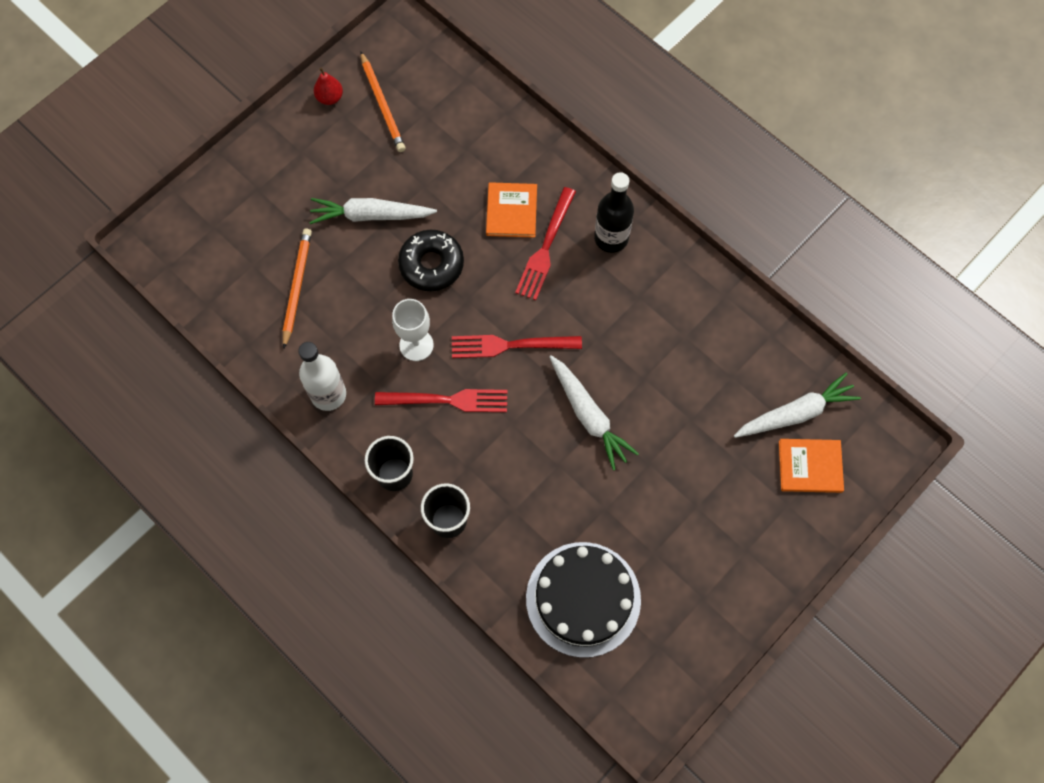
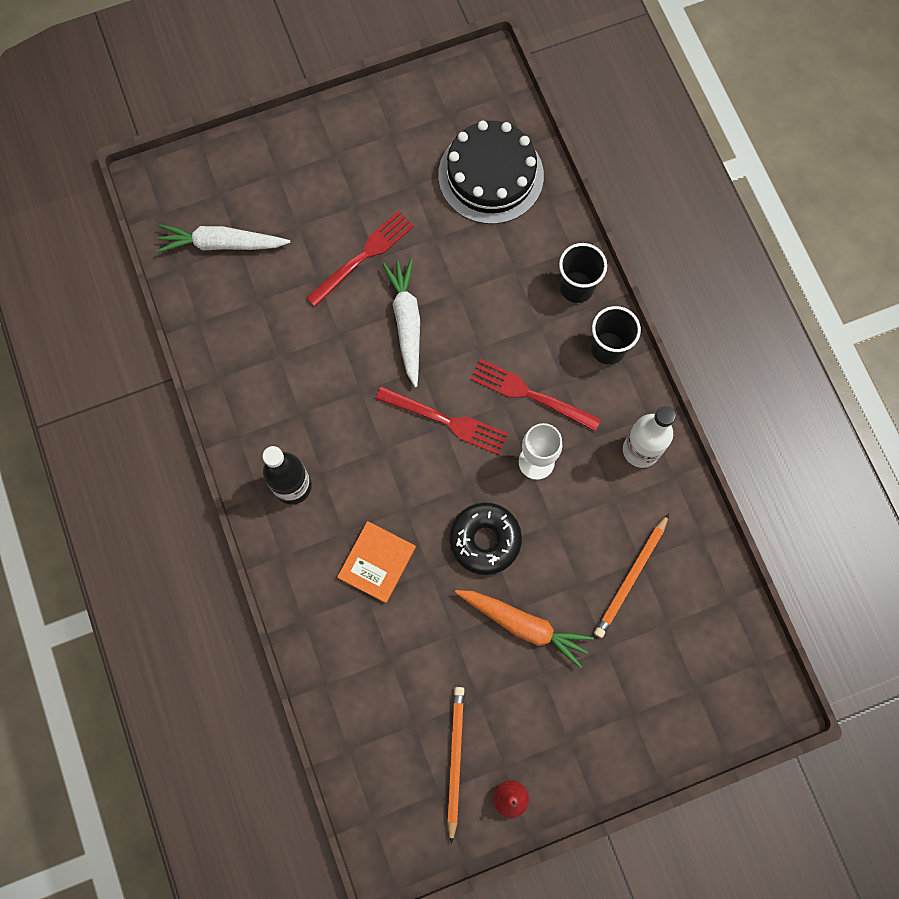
camera: 155 degrees left, 5 degrees up
(371, 215) = (523, 625): white carrot -> orange carrot
(545, 248) = (363, 505): red fork -> red fork (363, 256)
(810, 466) = (239, 195): orange book -> none

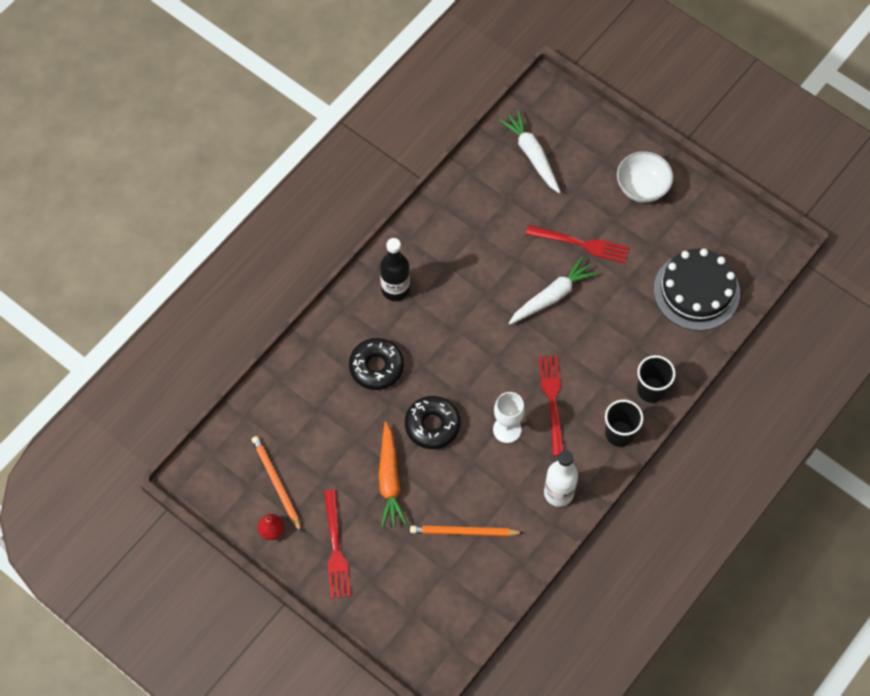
camera: 60 degrees right, 10 degrees down
(336, 156) = (642, 187): none -> white bowl
(377, 562) = (376, 367): orange book -> black donut
(447, 421) = (499, 358): red fork -> red fork (336, 549)
(455, 760) = (276, 483): orange pencil -> orange pencil turned 90 degrees counterclockwise

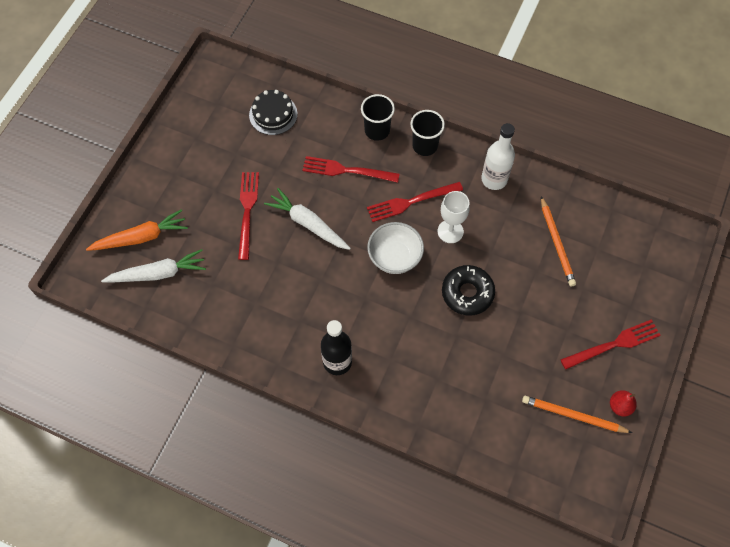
camera: 105 degrees left, 0 degrees up
(276, 483) = (573, 416): orange pencil -> orange pencil turned 60 degrees clockwise
(376, 367) = (425, 357): black donut -> none
(389, 480) = (532, 316): orange carrot -> orange carrot (141, 237)
(532, 155) = (158, 273): white carrot -> white carrot turned 150 degrees counterclockwise
(607, 347) = (346, 170): none -> red fork
(642, 187) = (176, 174): white bowl -> white bowl (394, 257)
(696, 291) = (273, 114): black cake -> black cake, size x0.63

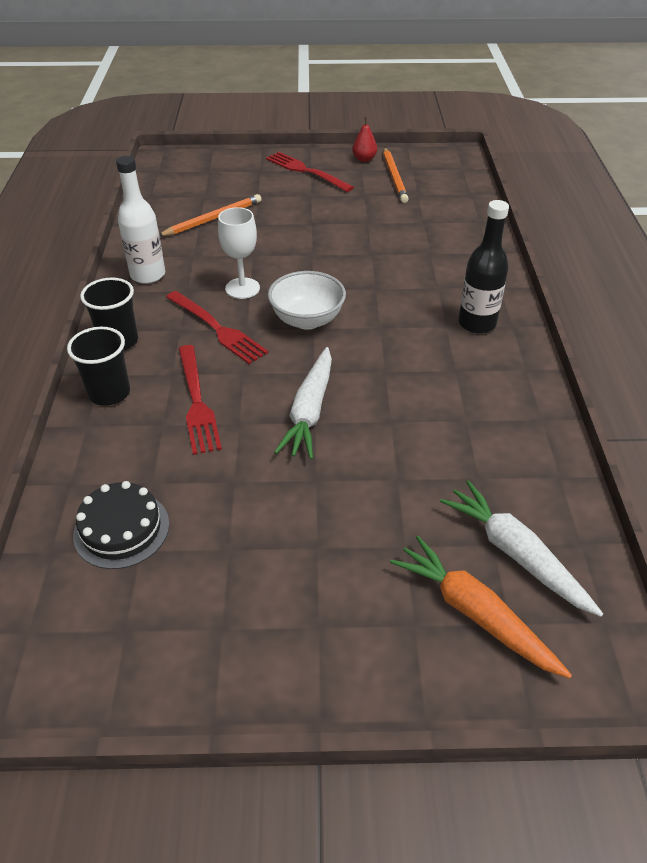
camera: 115 degrees left, 20 degrees down
(247, 211) = (330, 487): red fork -> none
(467, 293) = (315, 258): black donut -> none

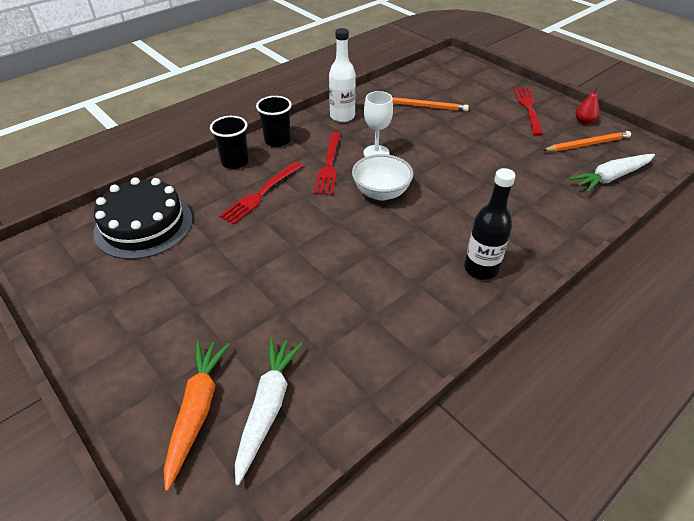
camera: 50 degrees right, 0 degrees up
(121, 529) = (144, 225): black cake -> black cake, size x1.59
(309, 411) = (301, 240): white carrot -> white carrot (611, 177)
(394, 177) = (587, 144): orange pencil -> orange pencil turned 150 degrees counterclockwise

